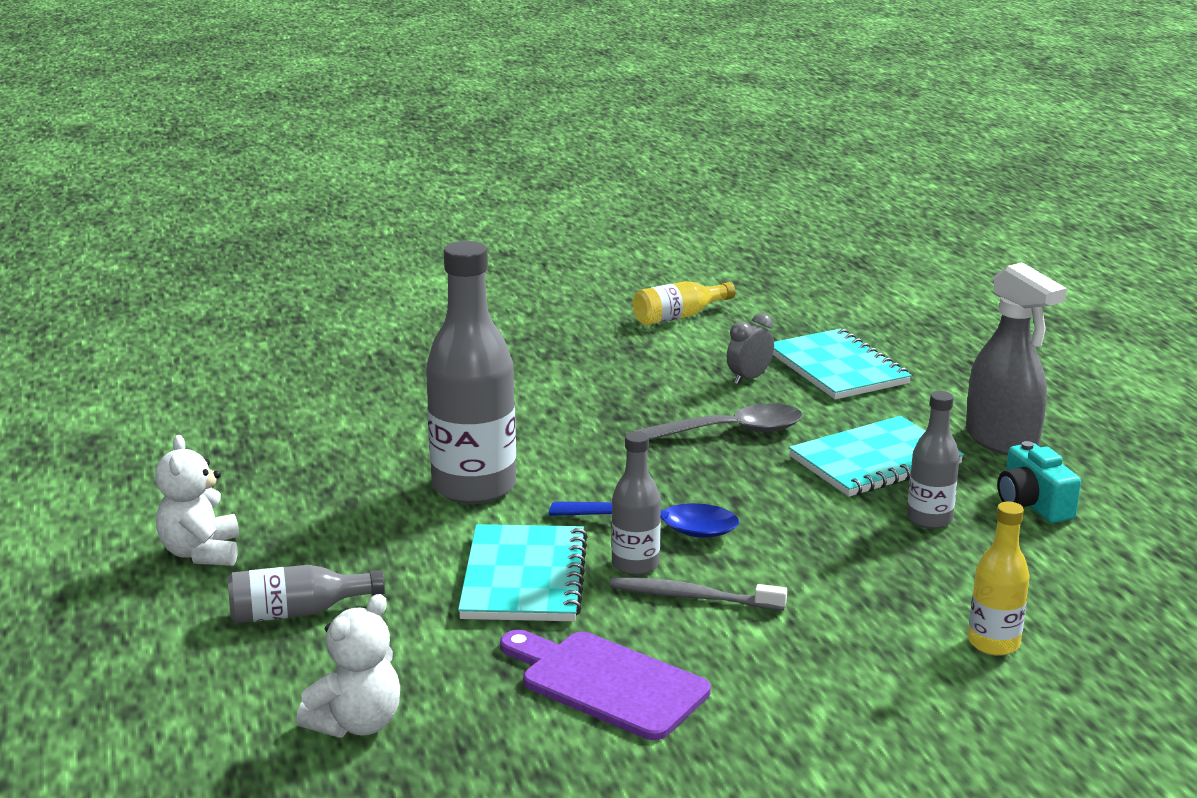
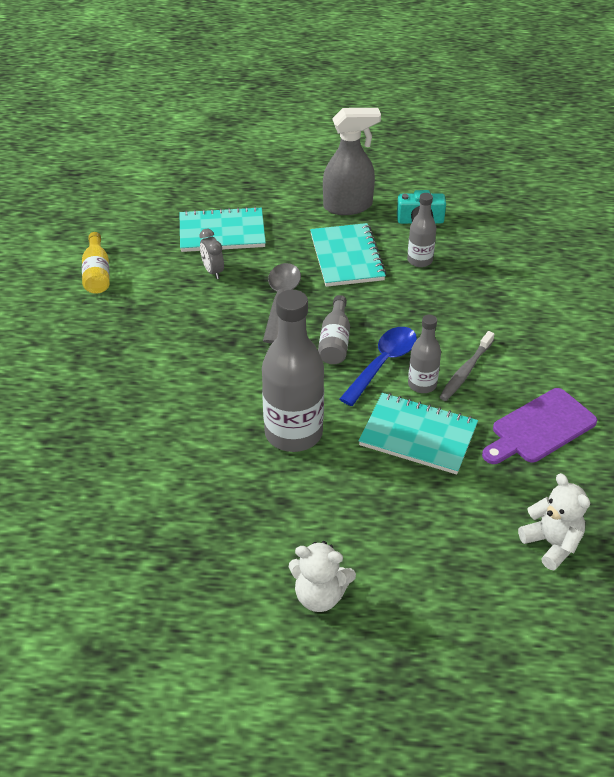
camera: 70 degrees left, 20 degrees up
(297, 612) = (419, 553): grey bottle -> grey bottle (335, 341)
(993, 643) = (544, 282): yellow bottle -> none

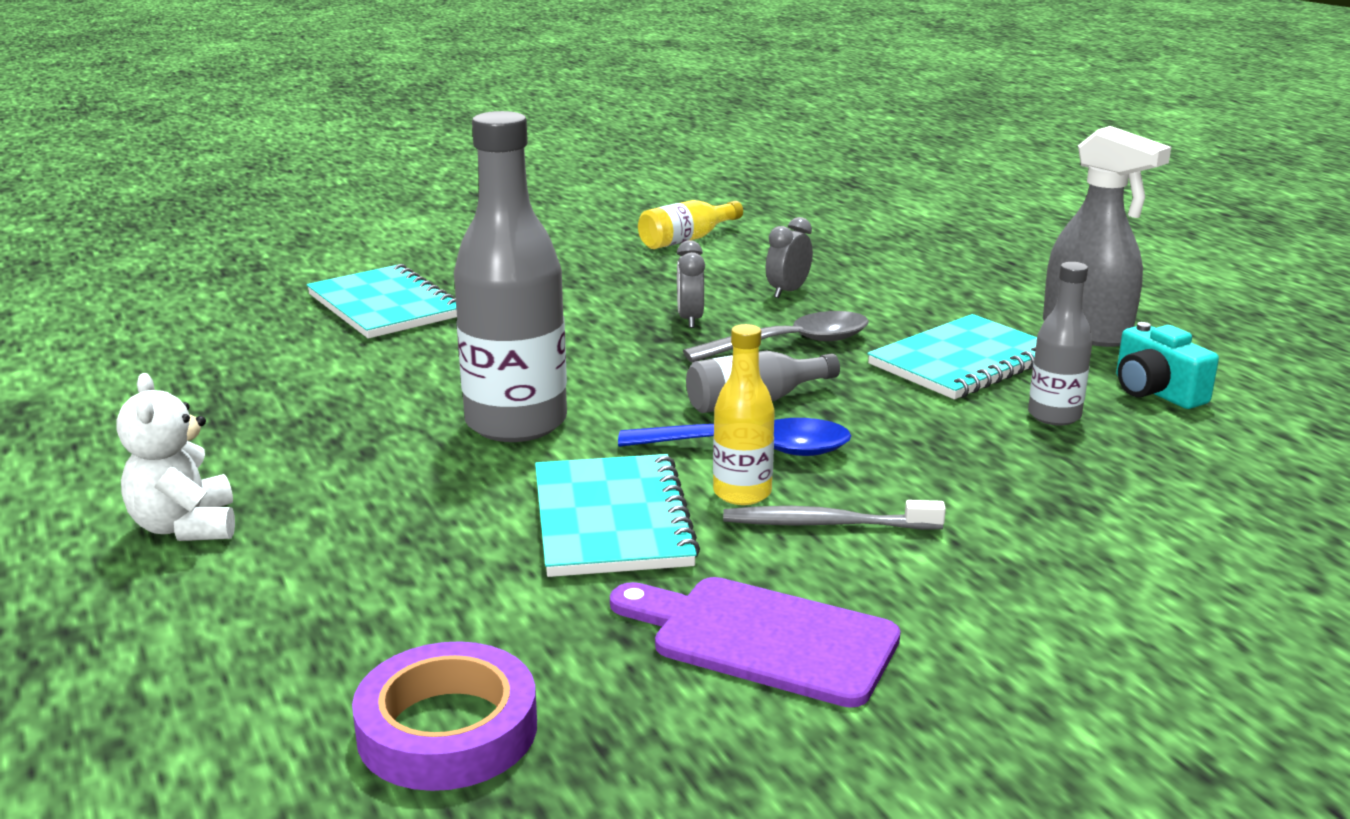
camera: 60 degrees right, 20 degrees down
(217, 321) = (690, 319): none -> grey clock
(222, 232) = (877, 276): turquoise notebook -> turquoise notebook (384, 306)
(422, 384) = (742, 493): grey bottle -> yellow bottle
(552, 544) = (447, 729): white teddy bear -> purple tape

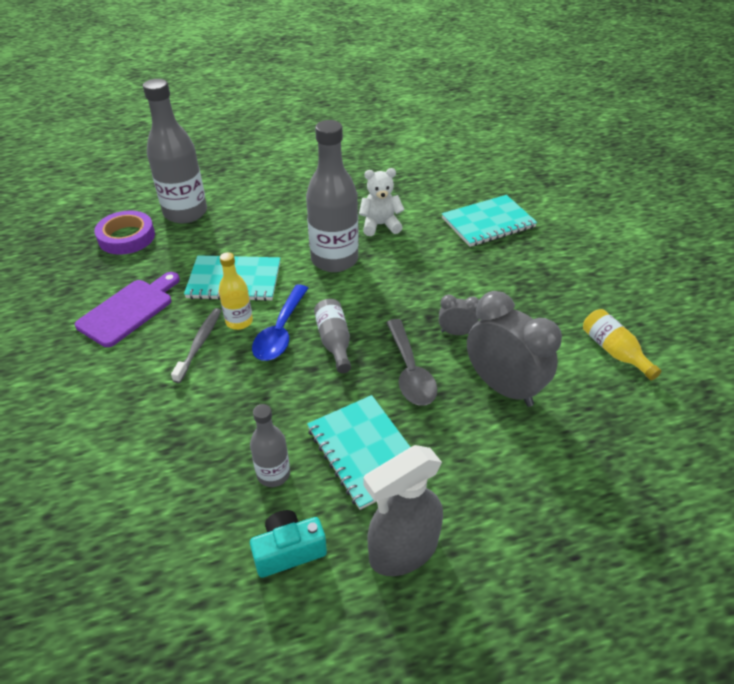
camera: 100 degrees right, 20 degrees up
(185, 527) = (276, 184): white teddy bear -> white teddy bear (380, 225)
(316, 647) = (185, 213): none -> grey bottle
(787, 292) = (503, 387): grey clock -> grey clock, size x2.08

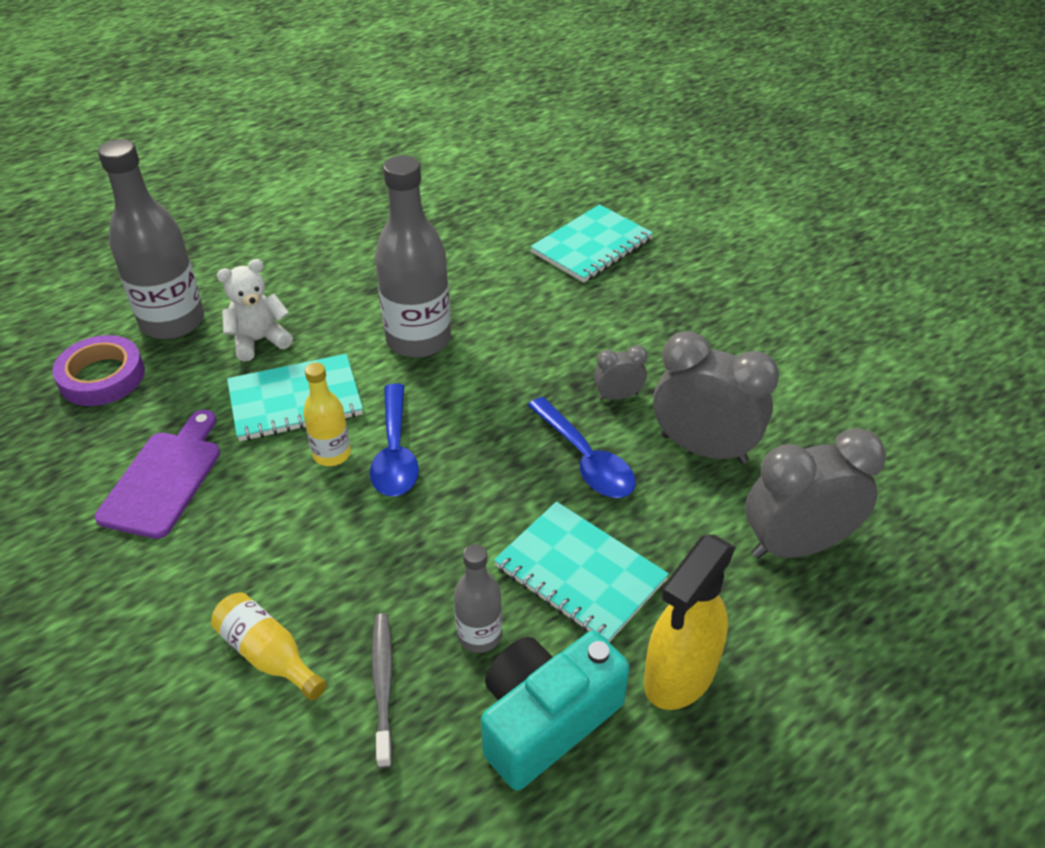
camera: 20 degrees left, 0 degrees up
(199, 344) = (292, 498): grey toothbrush -> grey toothbrush (383, 685)
(289, 551) = (546, 720): turquoise camera -> turquoise camera, size x1.62
(334, 342) = (472, 447): grey bottle -> none
(380, 225) = (456, 279): white teddy bear -> white teddy bear (259, 340)
(402, 551) = (679, 675): grey spray bottle -> yellow spray bottle
(410, 371) = (585, 459): grey spoon -> blue spoon
(542, 480) = (796, 545): none -> grey clock
(614, 351) = (807, 372): yellow bottle -> yellow bottle (268, 655)

